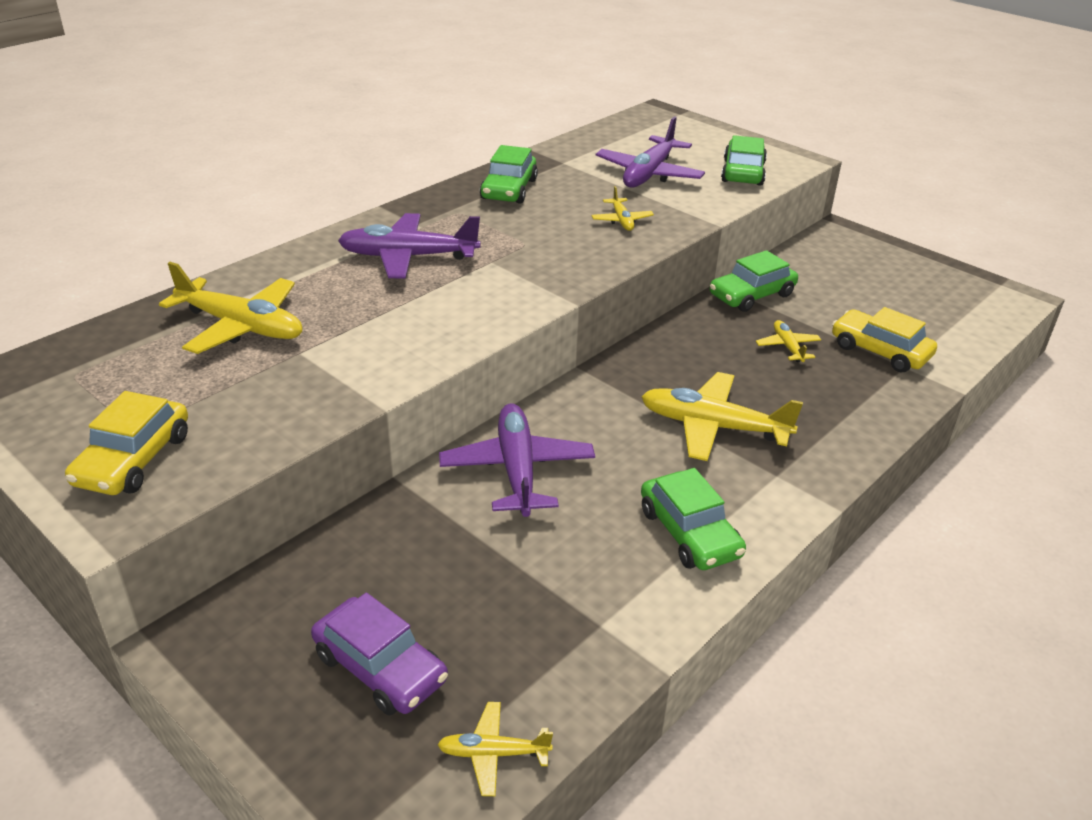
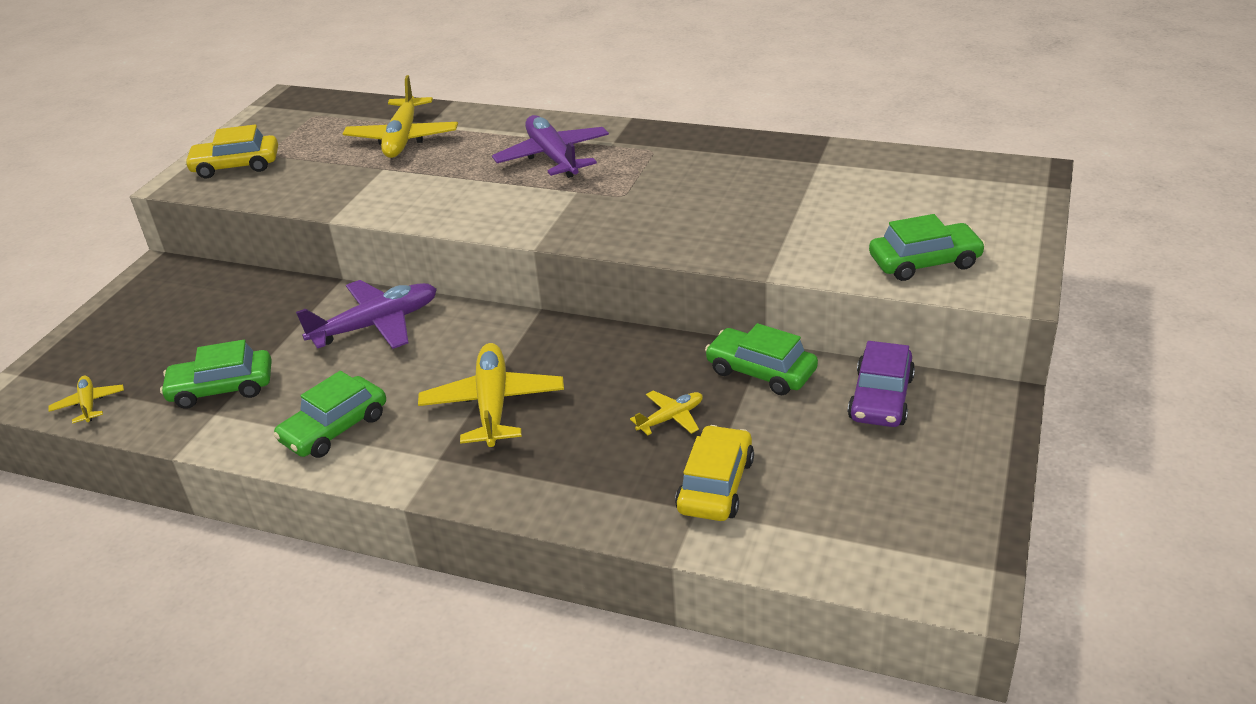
camera: 70 degrees right, 0 degrees up
(380, 667) = (152, 339): purple car -> purple car (881, 398)
(509, 189) = (725, 156): green car -> green car (222, 388)
(621, 220) = (719, 225): yellow plane -> none
(649, 174) = (848, 211): purple plane -> none

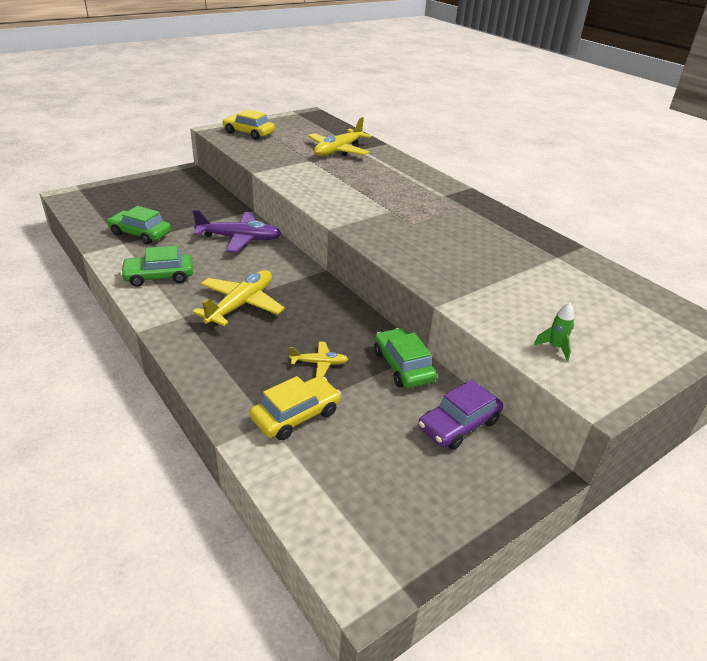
camera: 30 degrees right, 0 degrees up
(89, 404) = (85, 214): yellow plane -> none
(553, 157) = (401, 189): purple plane -> none
(924, 262) = (555, 347): green car -> green rocket

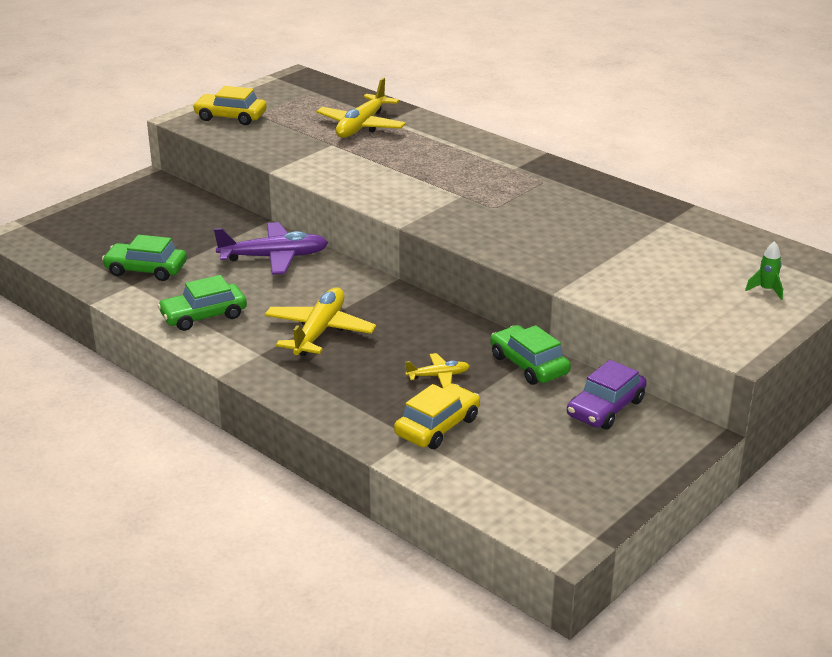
camera: 10 degrees left, 5 degrees down
(555, 347) = (687, 313): green rocket -> green rocket (766, 290)

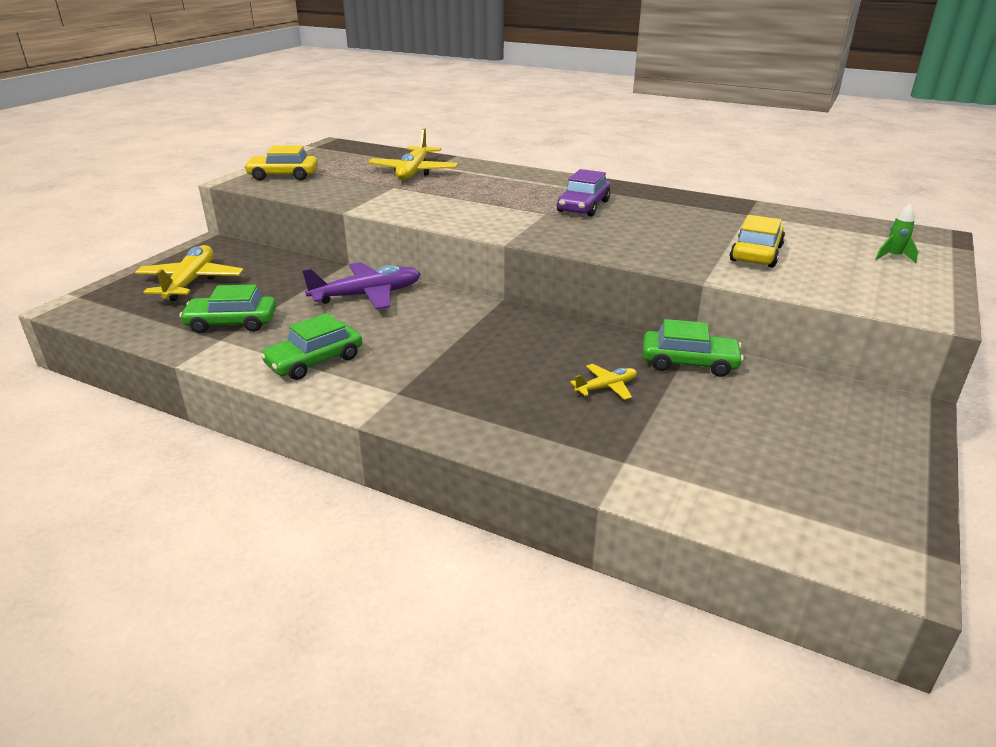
camera: 15 degrees left, 0 degrees up
(319, 331) = (452, 359): yellow plane -> yellow plane (191, 282)
(437, 426) = (644, 444): yellow car -> yellow car (756, 253)
(529, 365) = (689, 362): green car -> green car turned 150 degrees clockwise
(606, 408) = (800, 394): purple car -> purple car (583, 206)

